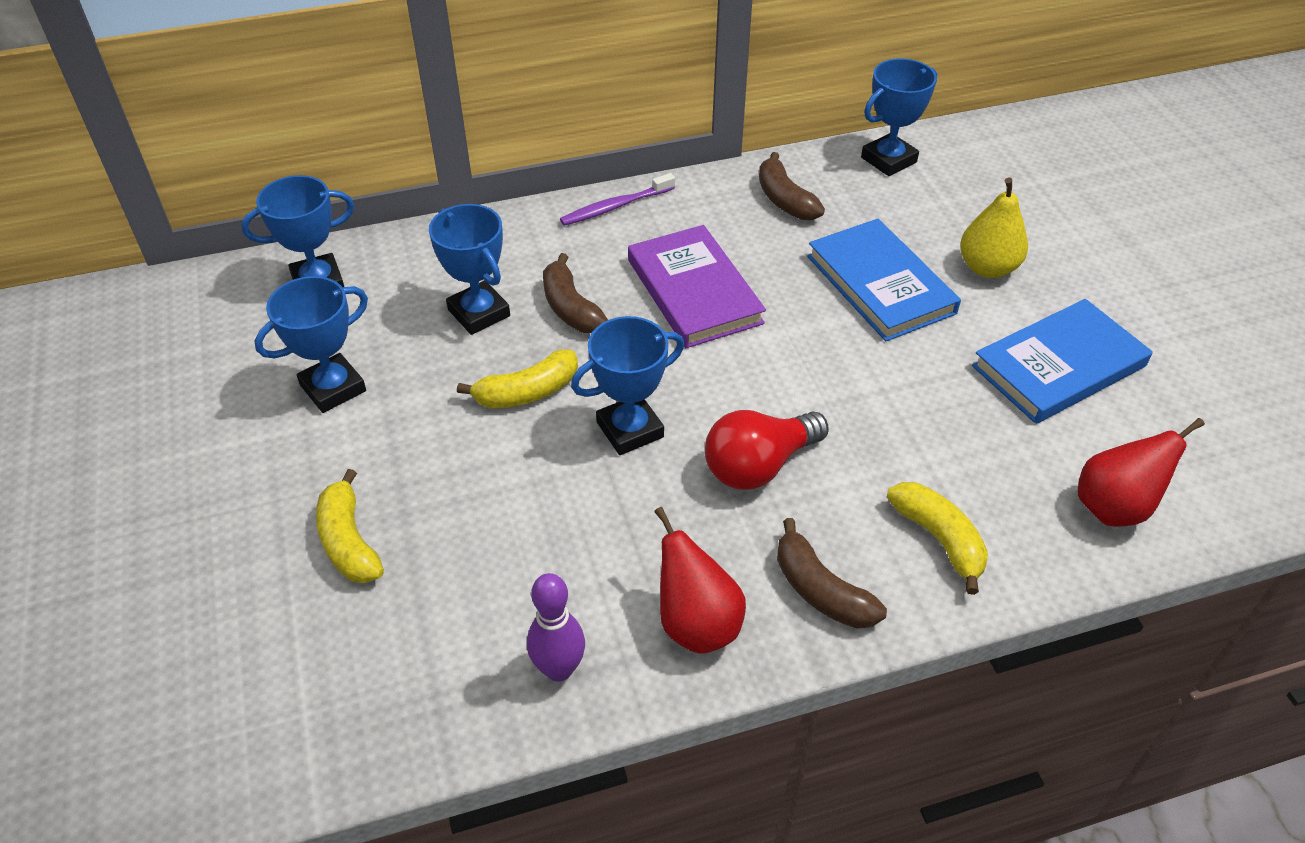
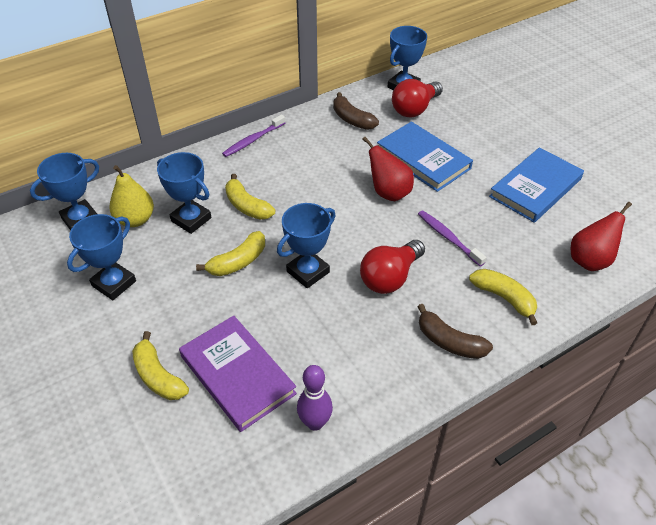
camera: 15 degrees left, 0 degrees up
(570, 308) = (247, 206): brown banana -> yellow banana
(694, 291) = (317, 182): purple book -> purple book (237, 375)
(696, 623) = (386, 377): red pear -> red pear (388, 193)
(878, 420) = (448, 238): none -> purple toothbrush
(895, 200) = (415, 109): none -> red light bulb
(987, 268) = (478, 139): yellow pear -> yellow pear (135, 220)

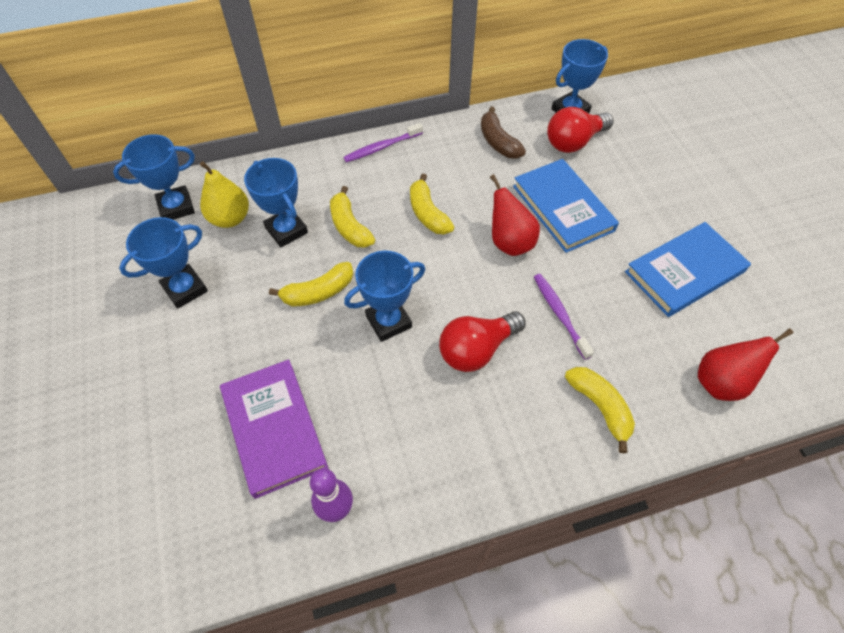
camera: 15 degrees right, 10 degrees up
(158, 376) = (193, 409): yellow banana -> yellow banana (428, 213)
(449, 342) = (518, 447): brown banana -> none

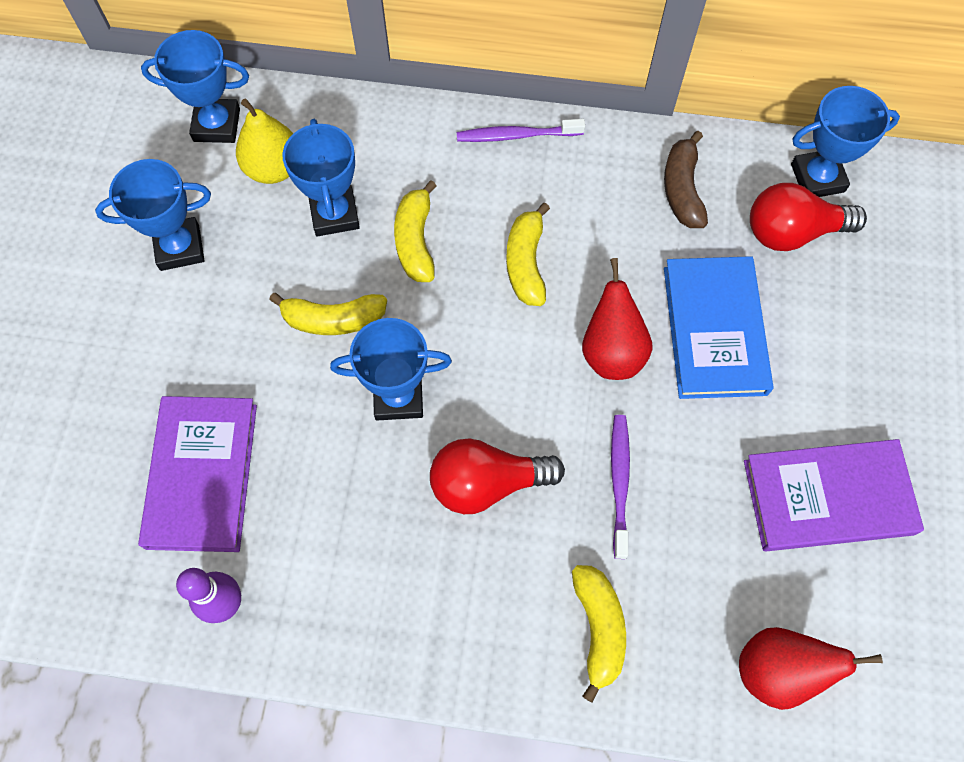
camera: 25 degrees right, 10 degrees up
(684, 272) = (828, 497): blue book -> purple book

